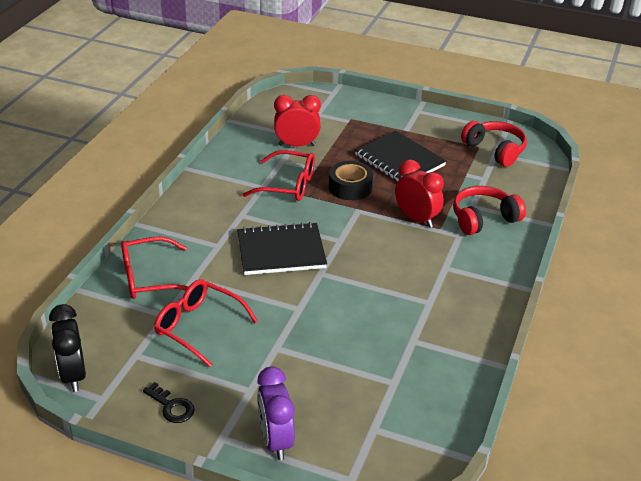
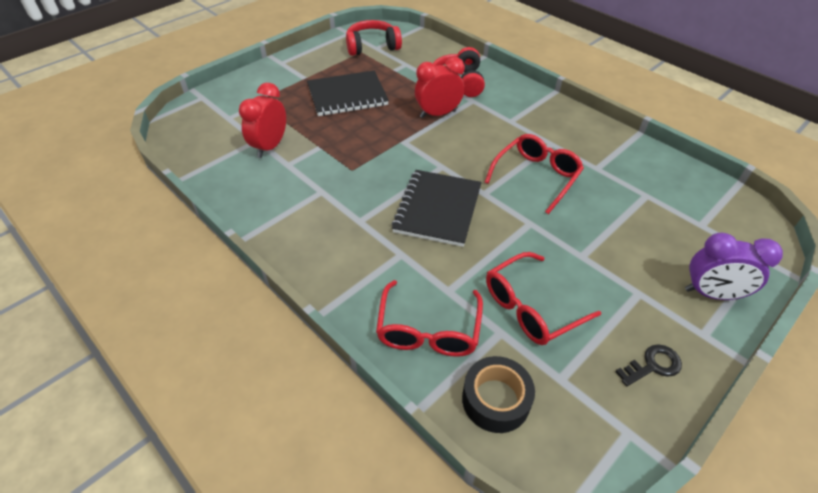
camera: 65 degrees left, 10 degrees up
(73, 375) = (581, 456): black clock -> none
(288, 185) = (333, 172): red glasses -> red glasses (536, 176)
(350, 187) = (366, 135): black tape -> black tape (495, 400)

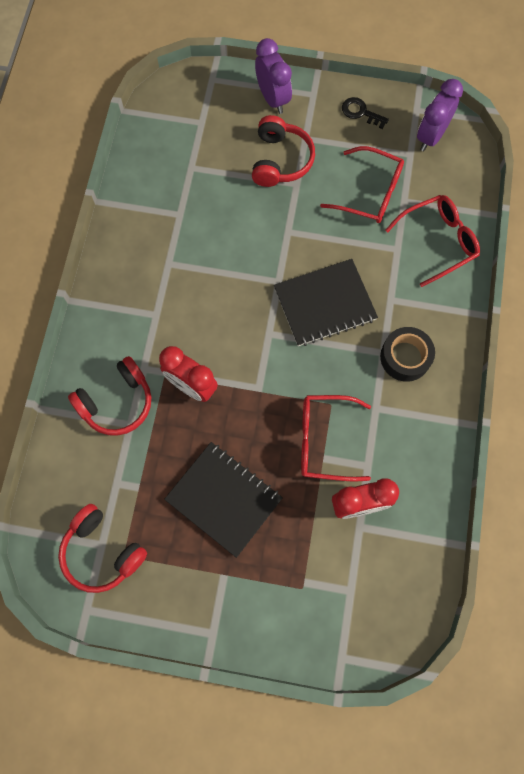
camera: 125 degrees left, 25 degrees up
(495, 400) = (452, 179): black tape -> black tape (405, 357)
(536, 176) = (226, 253): red glasses -> red glasses (324, 440)
(575, 419) = (430, 136): none -> purple clock
(619, 258) = (280, 160): none -> red headphones

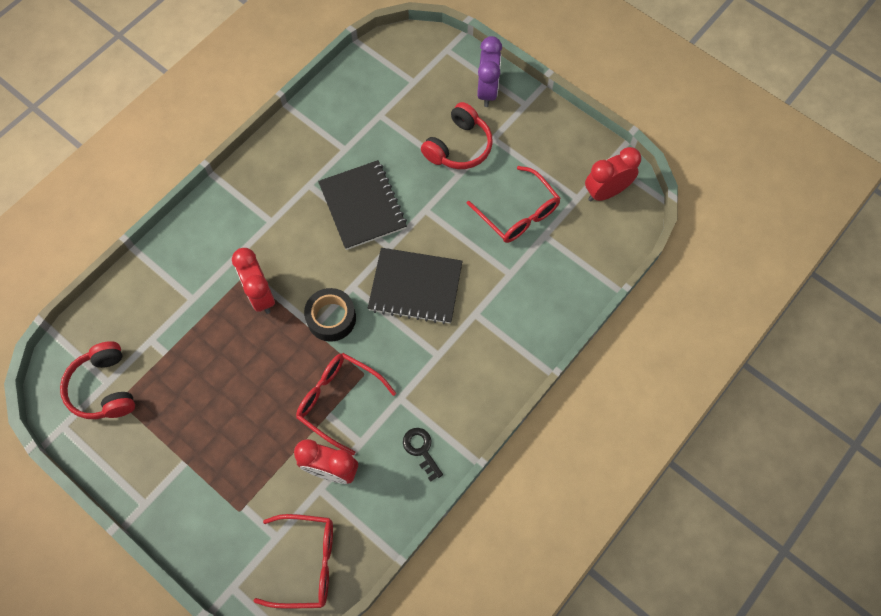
camera: 30 degrees right, 5 degrees down
(117, 402) = (194, 276): red headphones -> none
(224, 499) = (225, 401): black notebook -> black notebook (363, 206)
(360, 112) = (557, 140): black key -> black key (421, 450)
(405, 357) = (454, 369): black tape -> black tape (331, 318)
(430, 136) = (606, 192): purple clock -> red clock
(438, 241) = (551, 286): red glasses -> red glasses (307, 563)

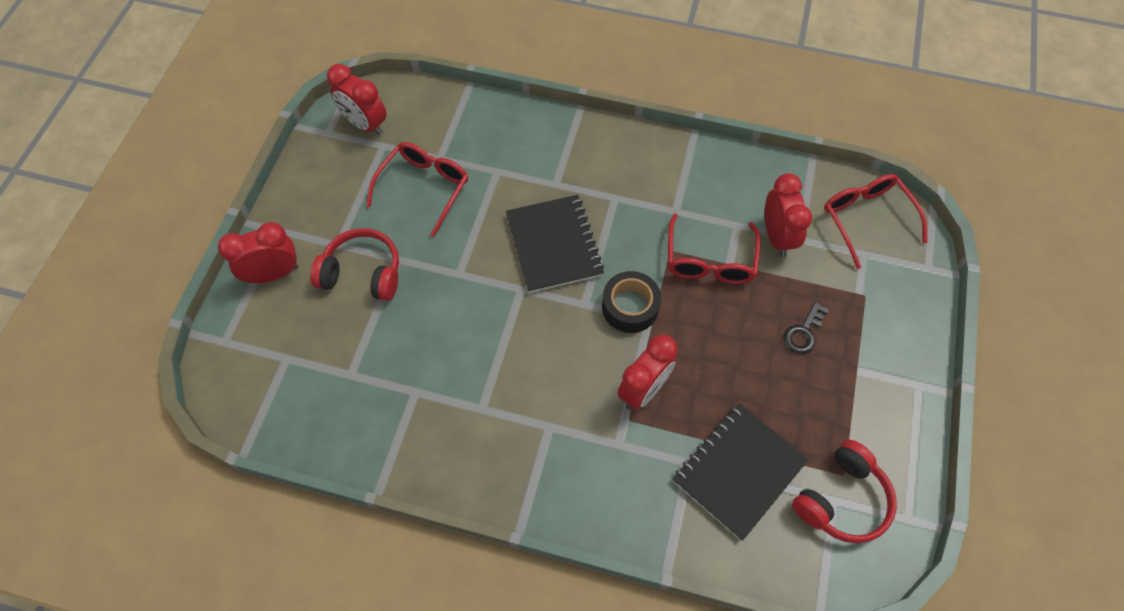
camera: 115 degrees left, 5 degrees down
(363, 206) = (483, 337): black notebook -> black notebook (738, 471)
(421, 450) = (712, 174): black key -> black key (803, 332)
(487, 91) = (273, 274): purple clock -> red clock

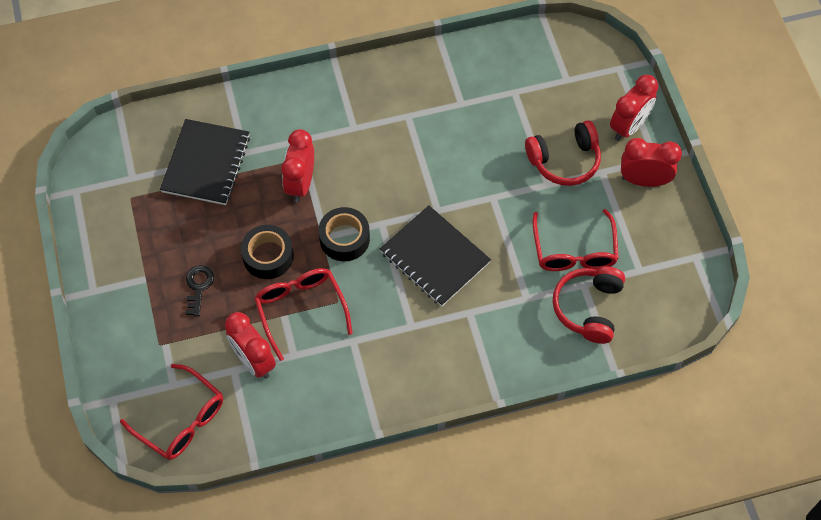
camera: 150 degrees right, 0 degrees up
(365, 124) = (671, 281): red clock -> red clock (644, 180)
(717, 328) = (268, 256): none -> black tape
(842, 499) = (126, 181): red headphones -> red headphones (588, 308)

